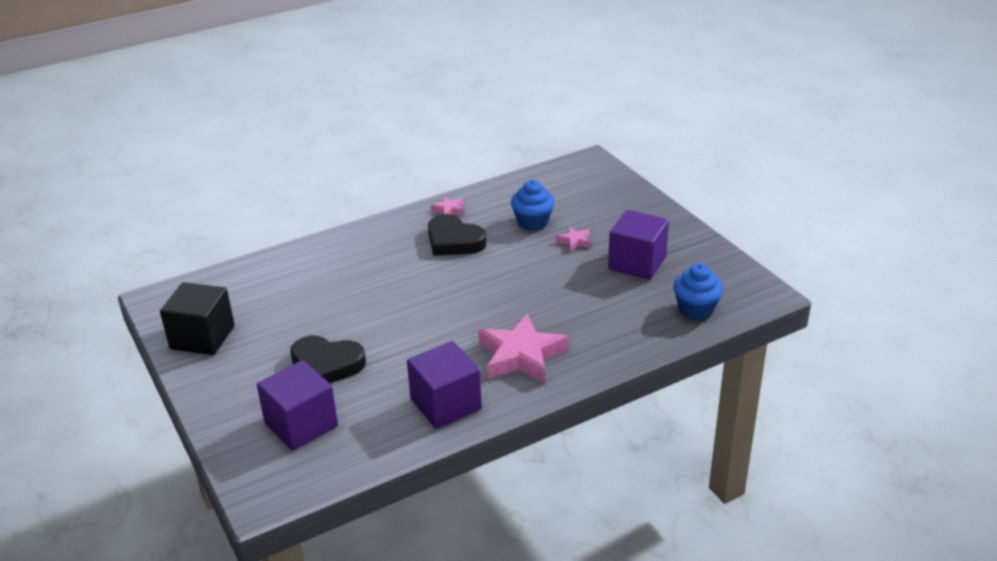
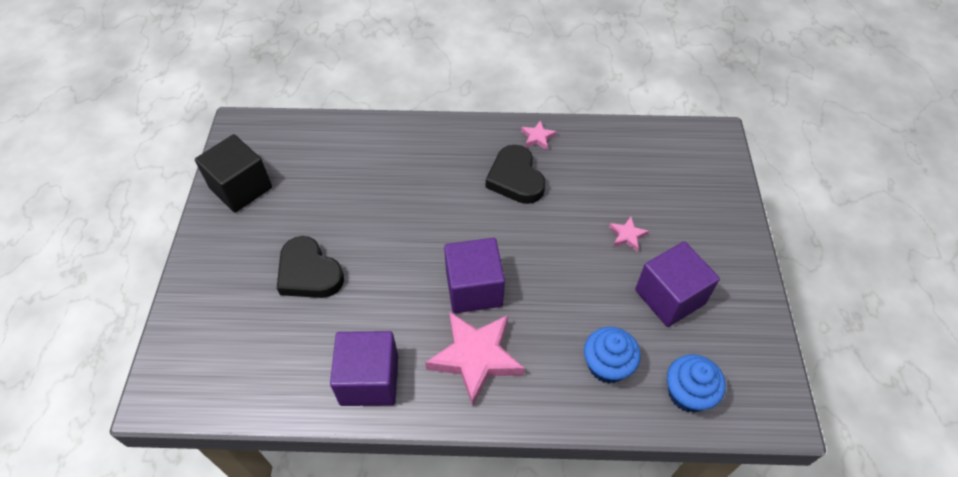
camera: 30 degrees right, 20 degrees up
(301, 425) = (242, 332): purple cube -> purple cube (474, 288)
(532, 222) = (604, 190): blue cupcake -> blue cupcake (607, 365)

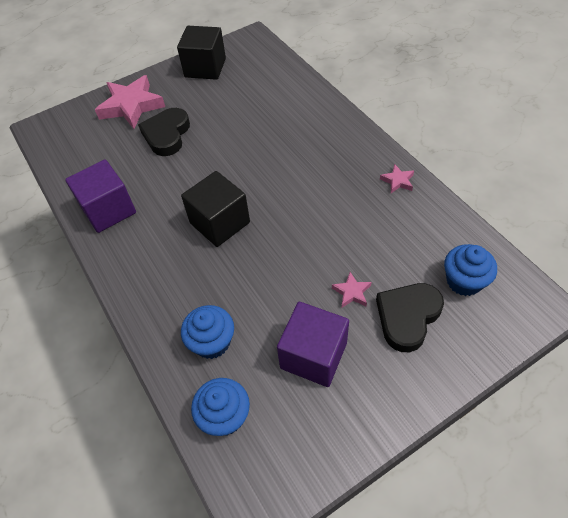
camera: 60 degrees right, 0 degrees up
(474, 288) = (220, 223): purple cube -> black cube
(476, 358) = (163, 256): pink star -> pink star (131, 106)
(515, 178) = (342, 190): black heart -> black heart (407, 317)
(667, 162) = (464, 281): none -> blue cupcake

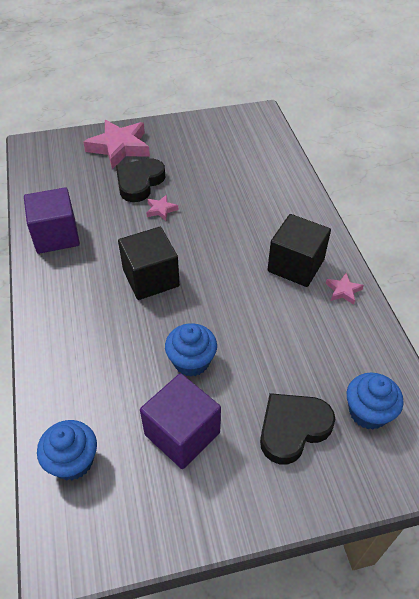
camera: 15 degrees right, 5 degrees down
(205, 68) = (203, 130): black cube -> black cube (295, 265)
(212, 342) = (93, 387): blue cupcake -> blue cupcake (191, 361)
(351, 292) = (247, 385): pink star -> pink star (161, 210)

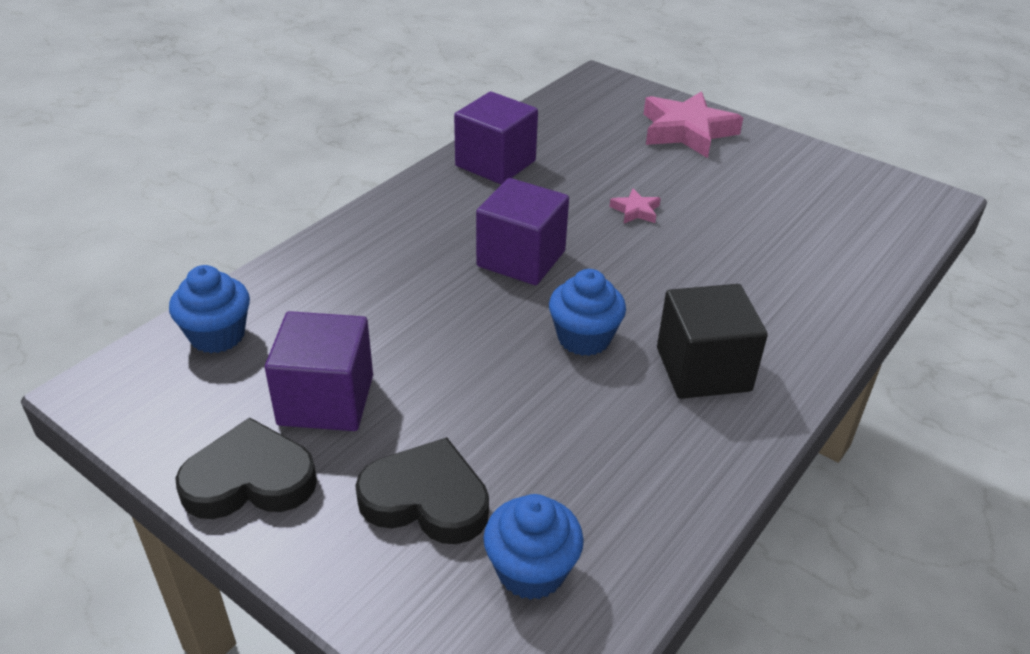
camera: 50 degrees right, 10 degrees down
(139, 182) = (654, 173): black heart -> black heart (250, 479)
(151, 278) = (521, 259): black cube -> purple cube
(191, 361) = (436, 354): blue cupcake -> blue cupcake (584, 338)
(343, 291) = (720, 440): pink star -> none

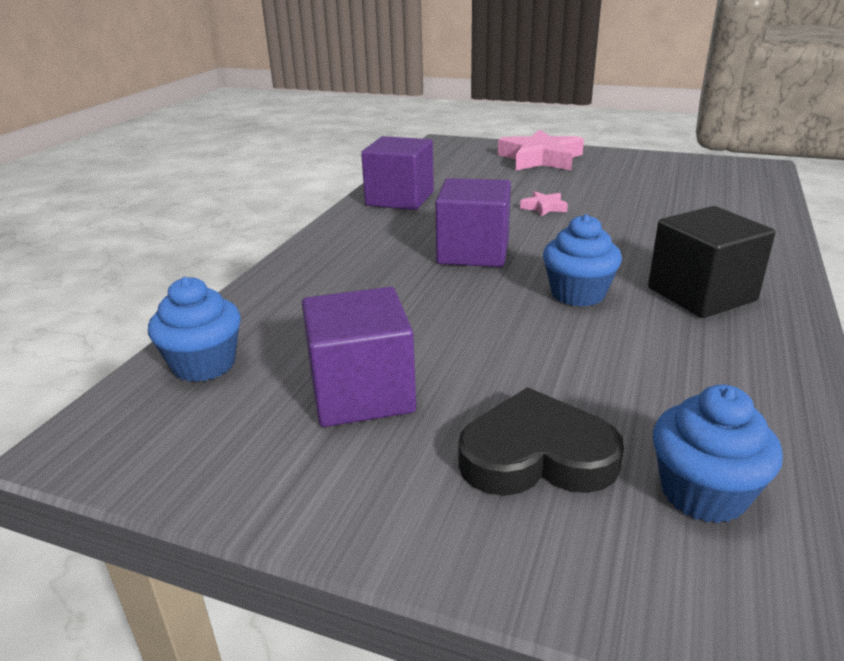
camera: 15 degrees left, 10 degrees down
(250, 479) = (321, 487): black heart -> none

